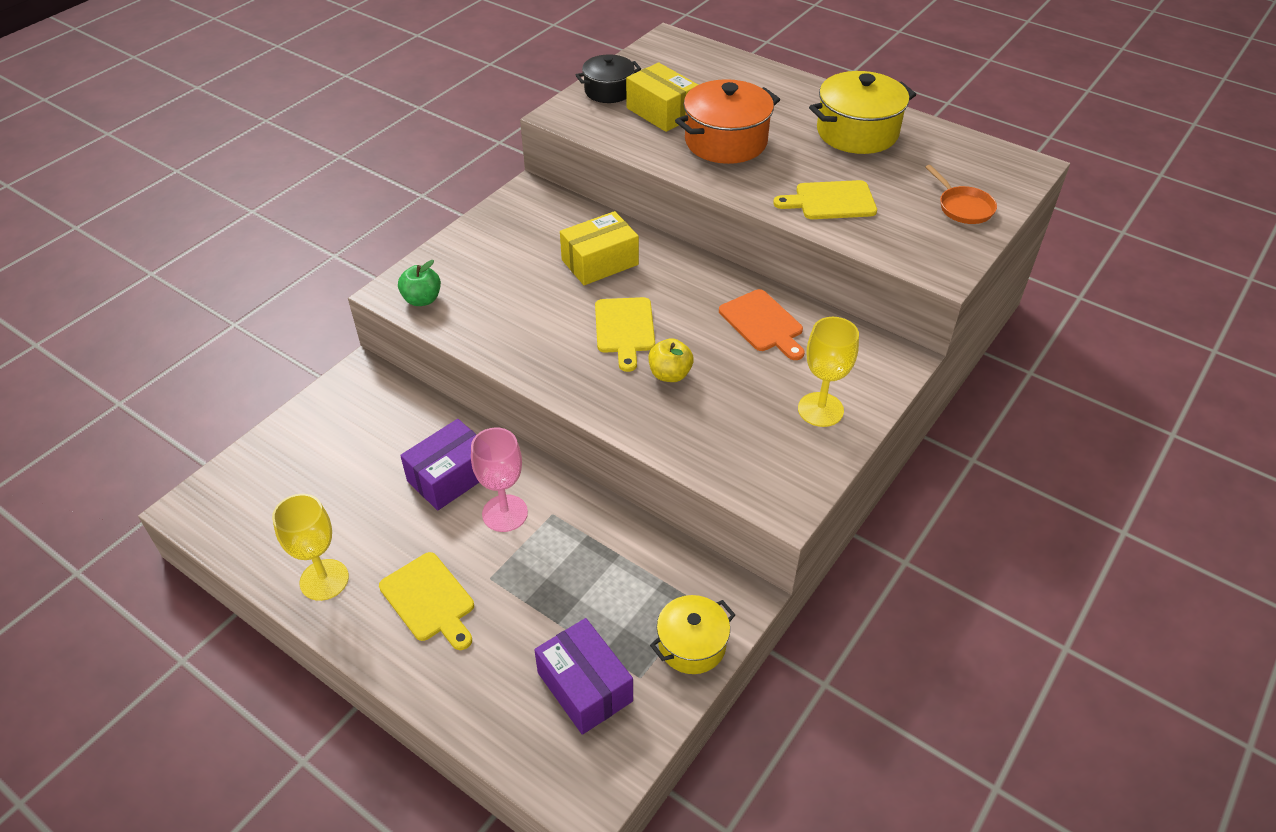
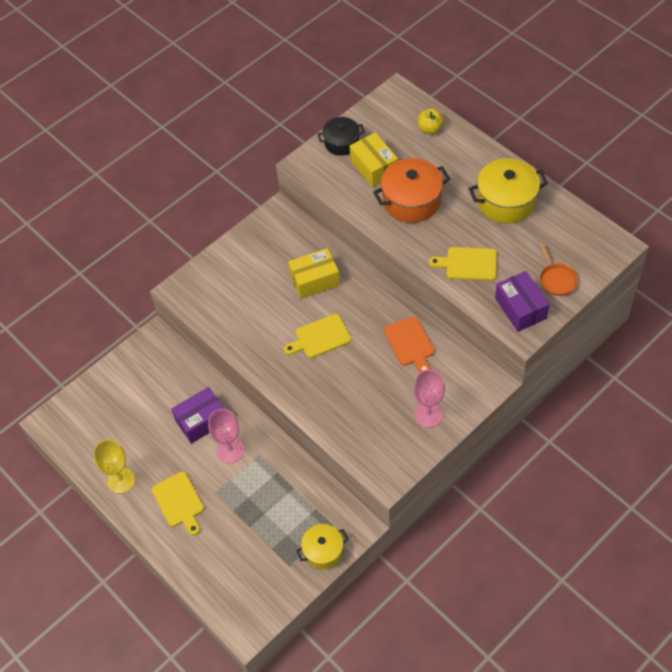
camera: 15 degrees right, 10 degrees up
(422, 299) = (196, 298): green apple -> none
(585, 687) = (258, 567): purple box -> purple box (520, 308)
(625, 329) = (320, 337): yellow cutting board -> yellow cutting board turned 60 degrees clockwise
(670, 374) = (341, 376): yellow apple -> yellow apple (430, 129)
(820, 409) = (428, 414): yellow goblet -> pink goblet

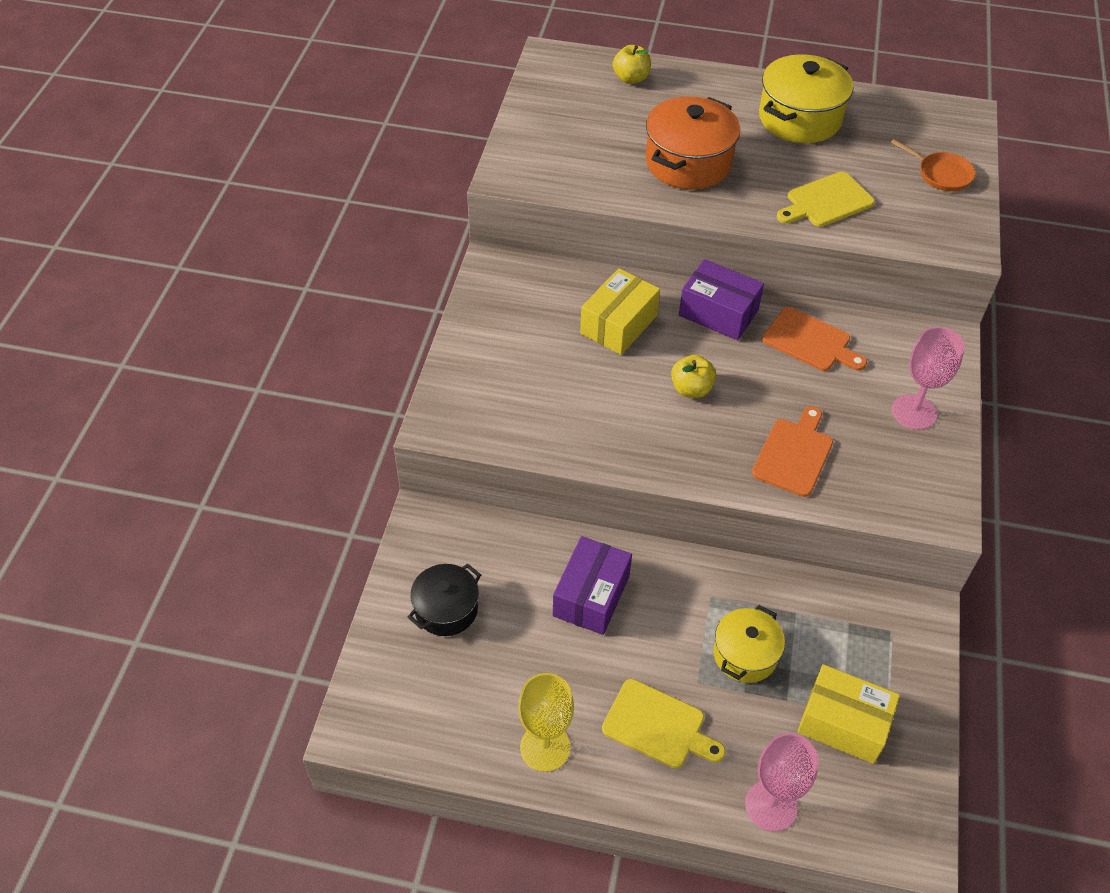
camera: 40 degrees left, 5 degrees down
(230, 451) = (667, 613): pink goblet -> pink goblet (771, 805)
(320, 337) = (691, 389): yellow cutting board -> yellow apple
(323, 551) = (911, 672): yellow pot -> yellow pot (745, 654)
(340, 402) = (794, 454): none -> orange cutting board
(341, 143) = (534, 134): black pot -> black pot (446, 609)
(374, 167) = (604, 145): yellow box -> yellow box (843, 723)
(520, 308) = (935, 222): purple box -> purple box (718, 313)

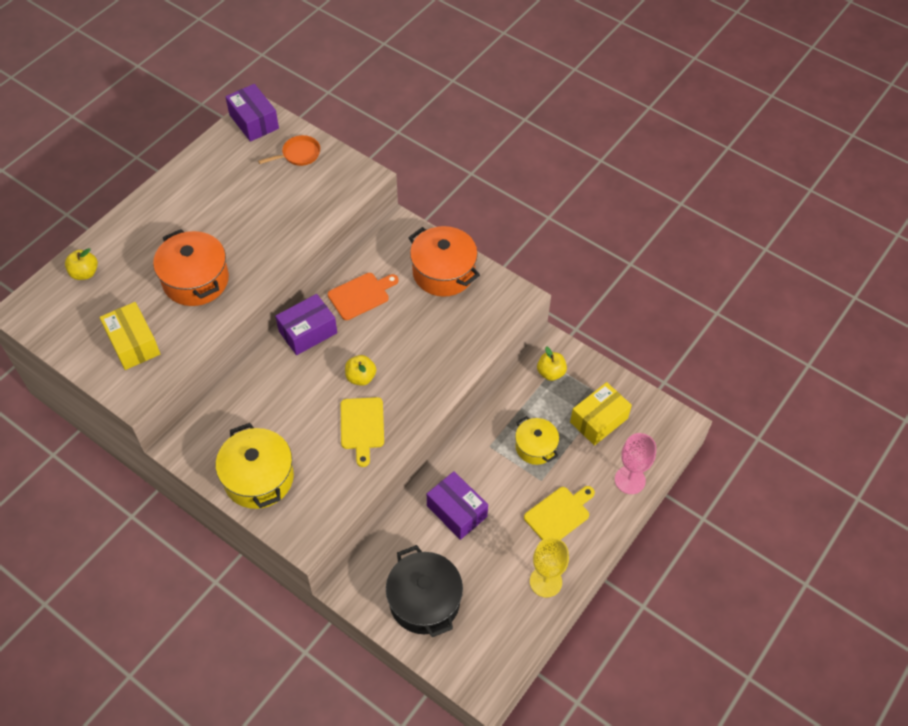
camera: 65 degrees left, 5 degrees up
(446, 609) = (424, 601): black pot -> black pot, size x1.60
(618, 324) = (283, 393): yellow box -> yellow box (133, 344)
(794, 454) = (440, 348): orange cutting board -> none
(799, 118) = (197, 198): yellow pot -> yellow pot (258, 478)
(826, 201) = (283, 224): yellow cutting board -> yellow cutting board (362, 426)
(877, 628) = (550, 373): none -> yellow apple
(914, 412) = (443, 272): pink goblet -> orange pot
(951, 118) = (254, 121): none -> purple box

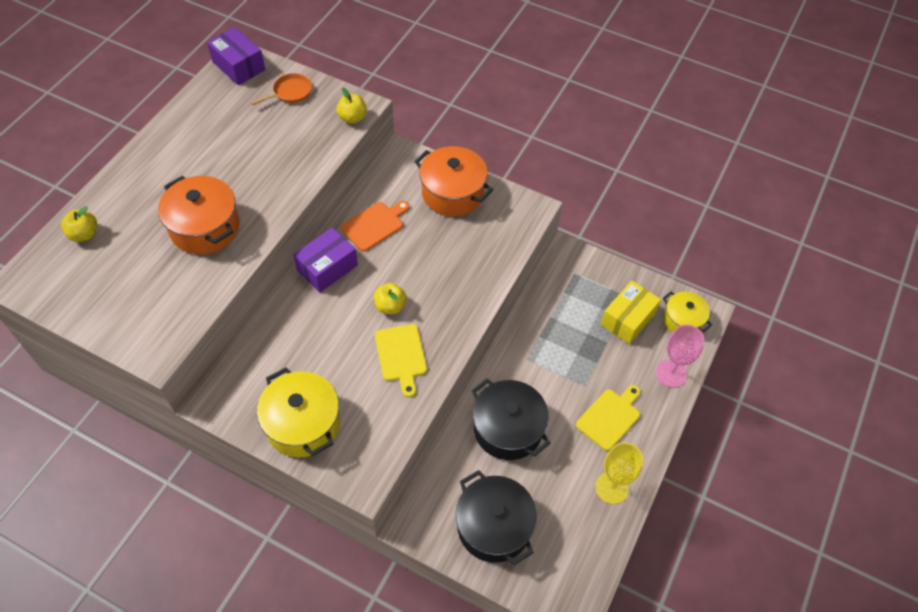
camera: 10 degrees left, 0 degrees up
(133, 344) = (148, 300): yellow box -> none
(457, 511) = (508, 429): purple box -> black pot
(535, 447) = (572, 353): yellow pot -> yellow pot (683, 320)
(550, 373) = (571, 279): yellow apple -> yellow apple (352, 118)

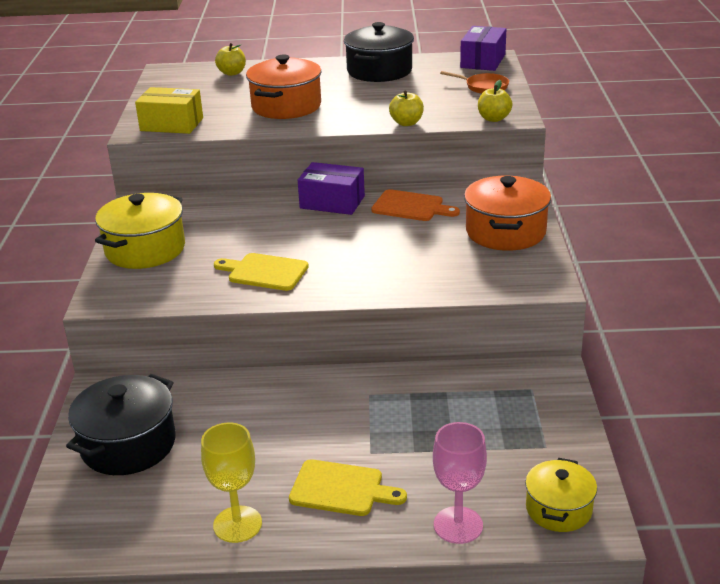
camera: 65 degrees right, 25 degrees down
(390, 306) = (319, 247): yellow apple -> yellow apple (406, 123)
(401, 356) = (264, 272): yellow cutting board -> yellow cutting board turned 60 degrees clockwise
(508, 429) = (262, 412): black pot -> black pot (379, 71)
(627, 319) = (507, 456): yellow box -> yellow box (171, 124)

